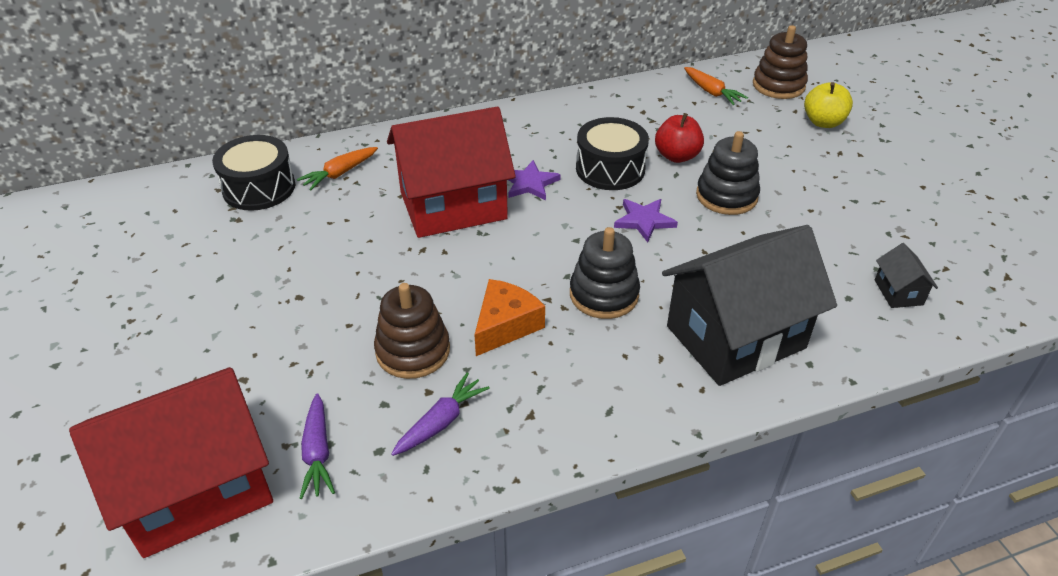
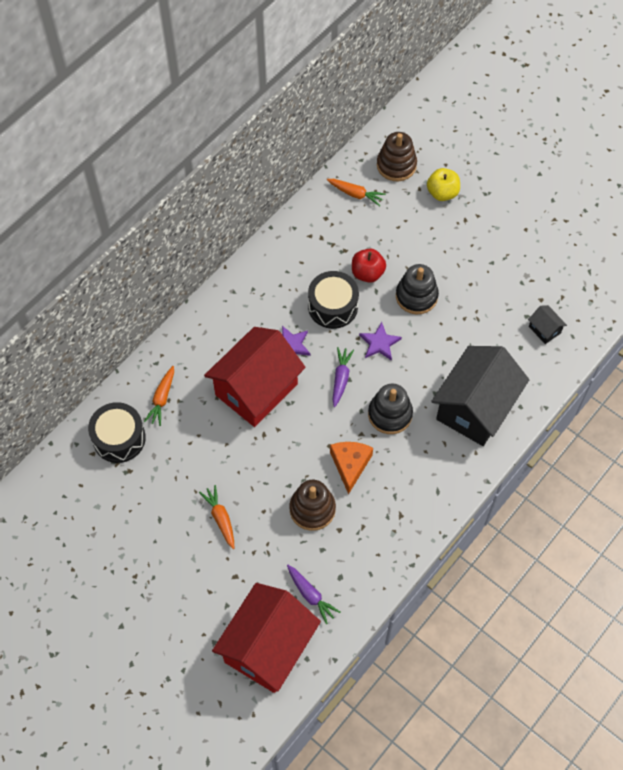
camera: 30 degrees left, 20 degrees up
(289, 308) = (220, 518): none -> orange carrot
(441, 421) = (359, 544): purple carrot -> purple carrot (341, 378)

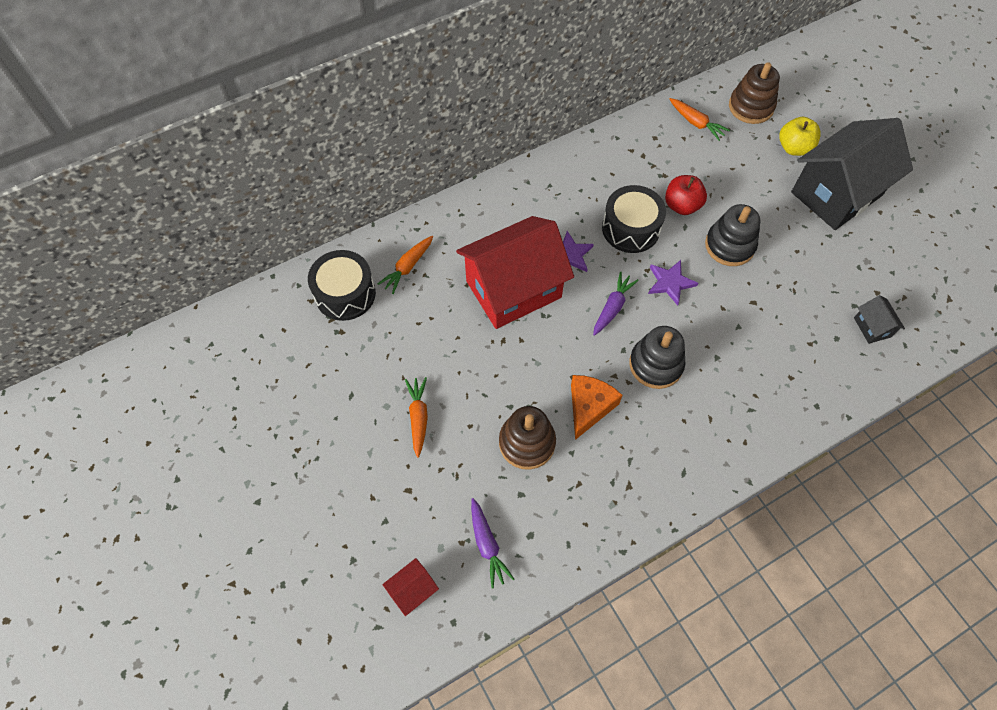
camera: 20 degrees right, 0 degrees up
(268, 647) = (413, 590): red house -> red house, size x0.40
(475, 408) = (760, 390): black house -> black house (836, 194)

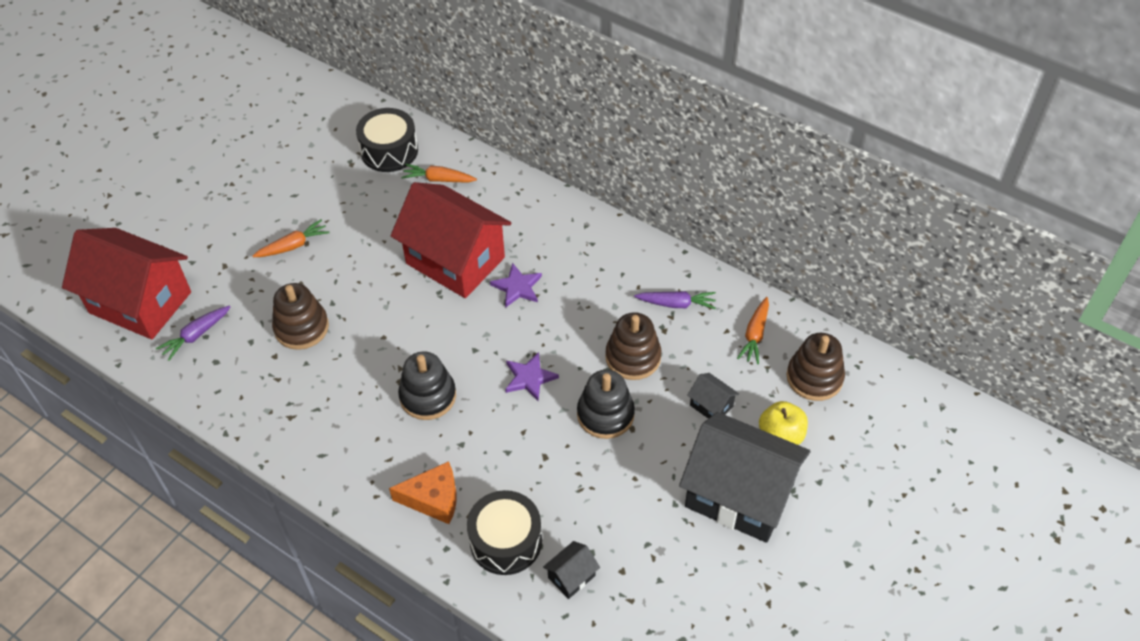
camera: 65 degrees right, 10 degrees down
(413, 590) = (140, 302): red house -> red house, size x2.49
(589, 407) = (358, 360): orange cheese -> orange cheese (433, 499)
(613, 307) = (475, 341): purple carrot -> purple carrot (676, 304)
(630, 228) = (577, 324): black drum -> black drum (506, 541)
(682, 205) = (633, 357): red apple -> brown stacking toy
(750, 176) = (711, 406): none -> black house

